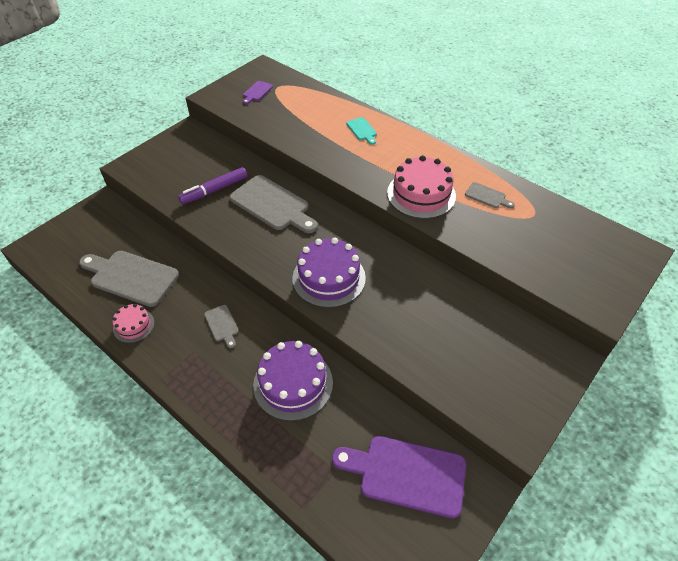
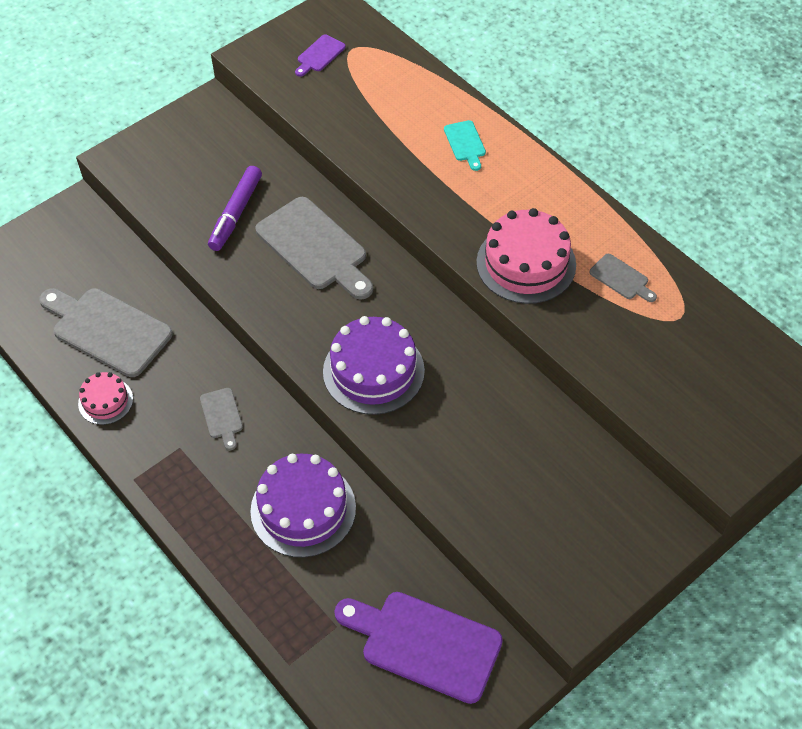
camera: 10 degrees right, 5 degrees up
(214, 190) = (236, 213): purple marker -> purple marker turned 45 degrees counterclockwise

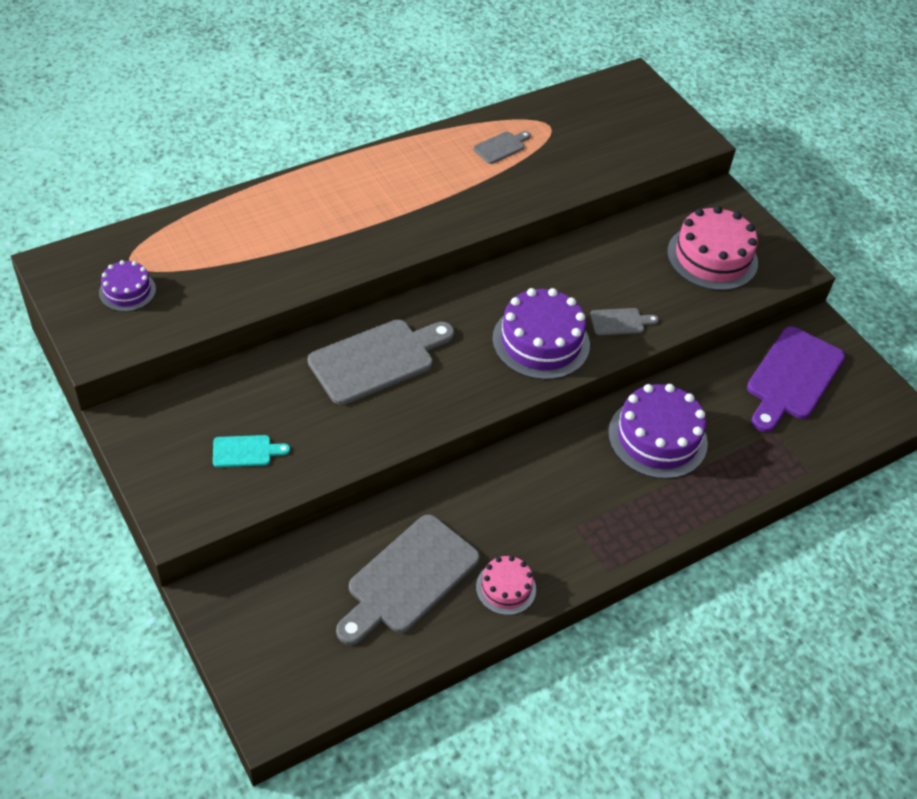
camera: 85 degrees left, 5 degrees down
(222, 416) = (543, 486): grey cutting board -> grey cutting board (620, 322)
(236, 213) = (308, 418): purple marker -> none
(319, 55) = (127, 291): purple cutting board -> purple cake
(465, 143) = (307, 206): turquoise cutting board -> turquoise cutting board (245, 451)
(526, 263) = (469, 198): pink cake -> pink cake (712, 257)

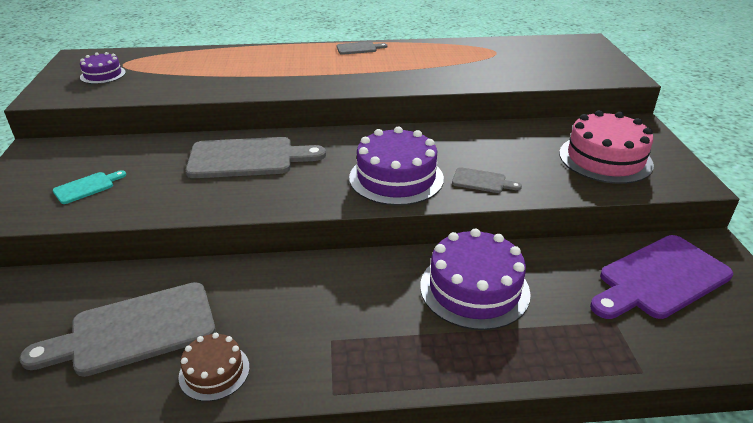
camera: 30 degrees right, 15 degrees down
(245, 451) = (87, 187): turquoise cutting board -> turquoise cutting board turned 60 degrees counterclockwise
(501, 147) = (446, 55): grey cutting board -> grey cutting board (359, 48)
(506, 588) = (214, 372): pink cake -> brown cake

